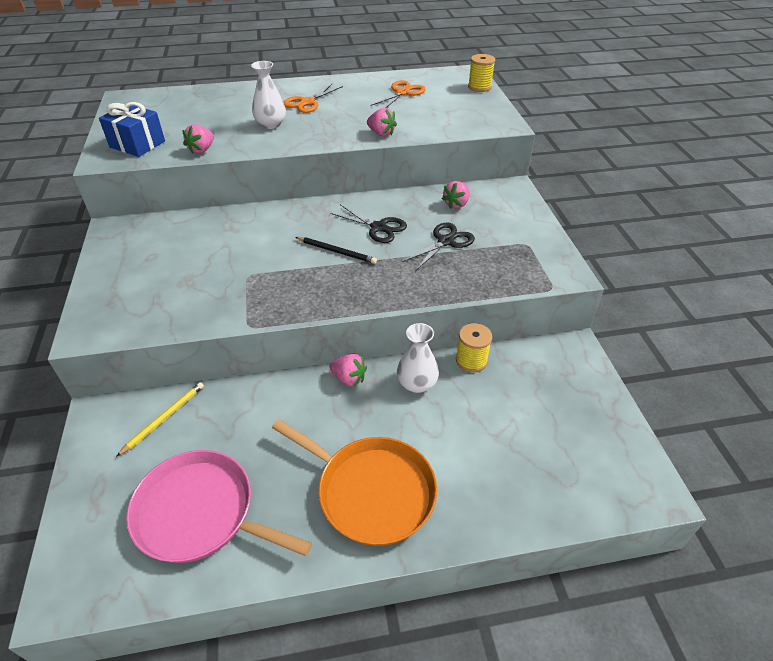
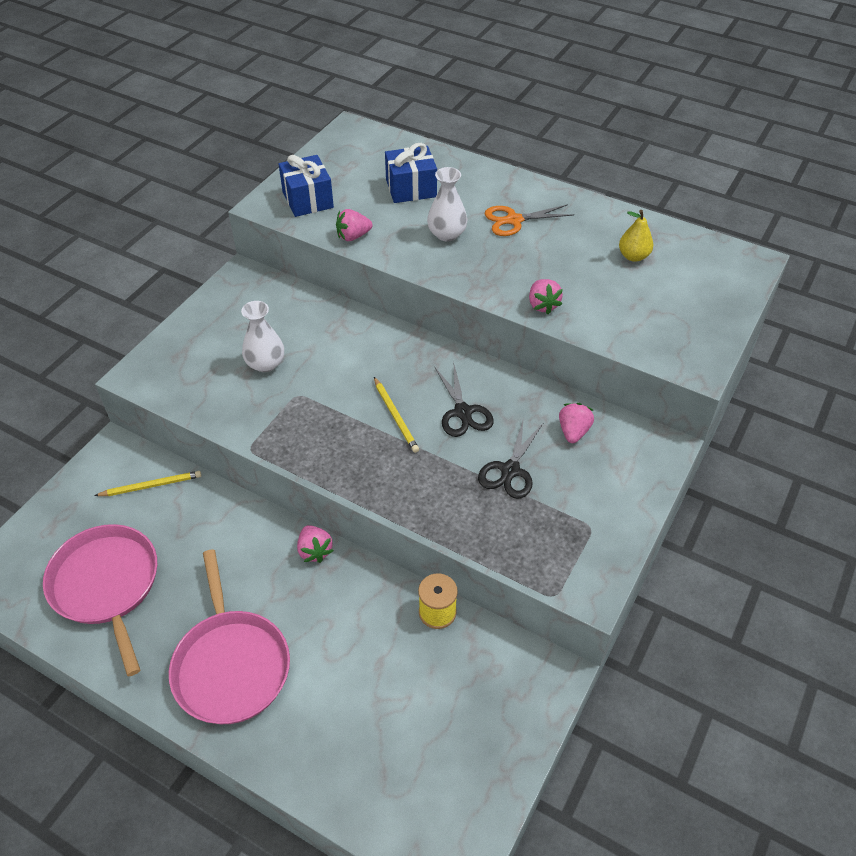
camera: 40 degrees right, 5 degrees up
(213, 111) = (411, 188): none -> blue gift
(336, 251) = (395, 416): black pencil -> yellow pencil
(371, 491) = (231, 665): orange pan -> pink pan
(402, 92) = (633, 256): orange scissors -> yellow pear
(417, 383) = (364, 598): white vase -> white vase (265, 363)
(446, 241) = (510, 470): black scissors -> black scissors turned 120 degrees clockwise
(456, 204) = (573, 431): pink strawberry -> pink strawberry turned 120 degrees clockwise
(479, 87) = (737, 293): yellow spool -> none

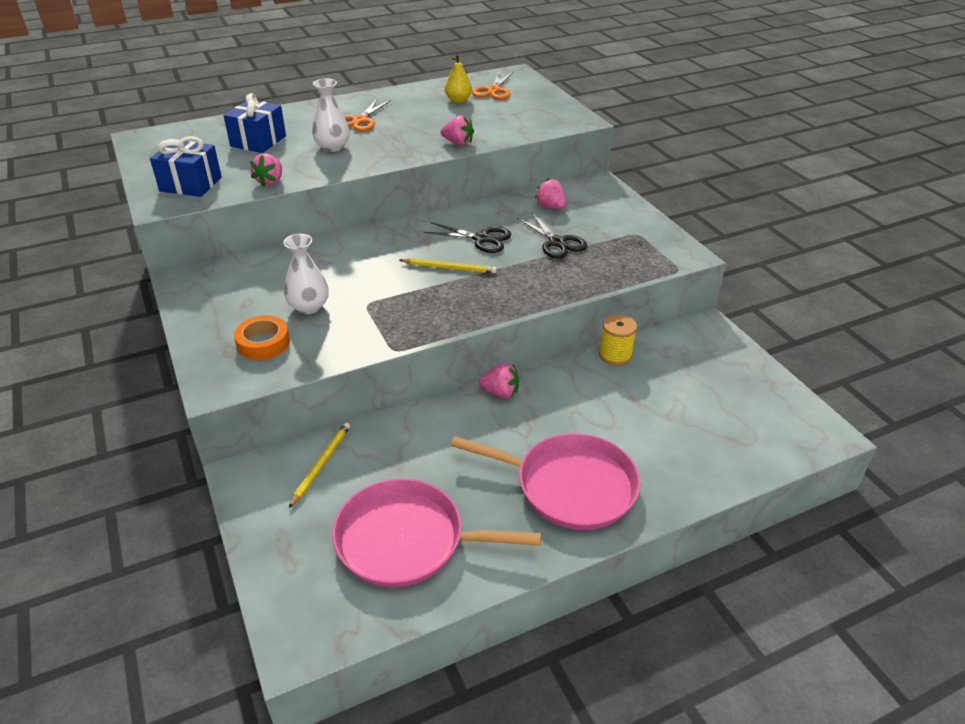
camera: 55 degrees left, 10 degrees down
(201, 367) = (263, 342): none -> orange tape
(687, 268) = (494, 90): none -> orange scissors

